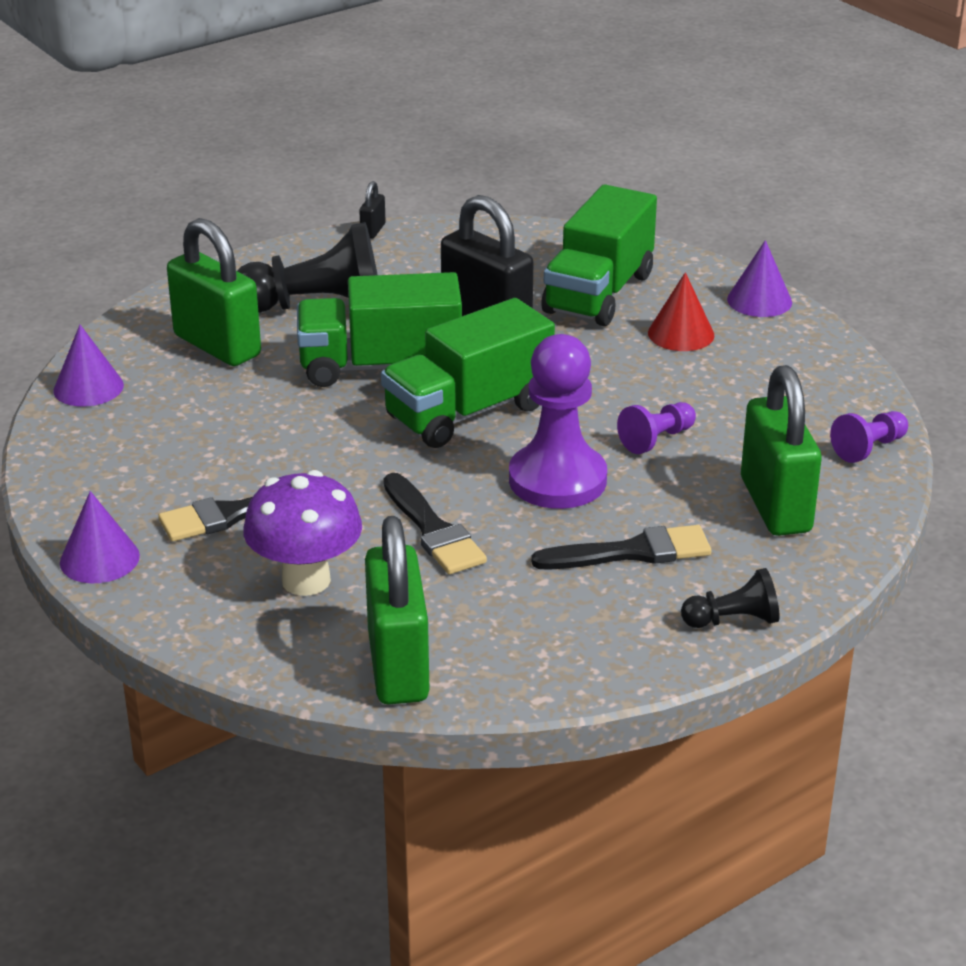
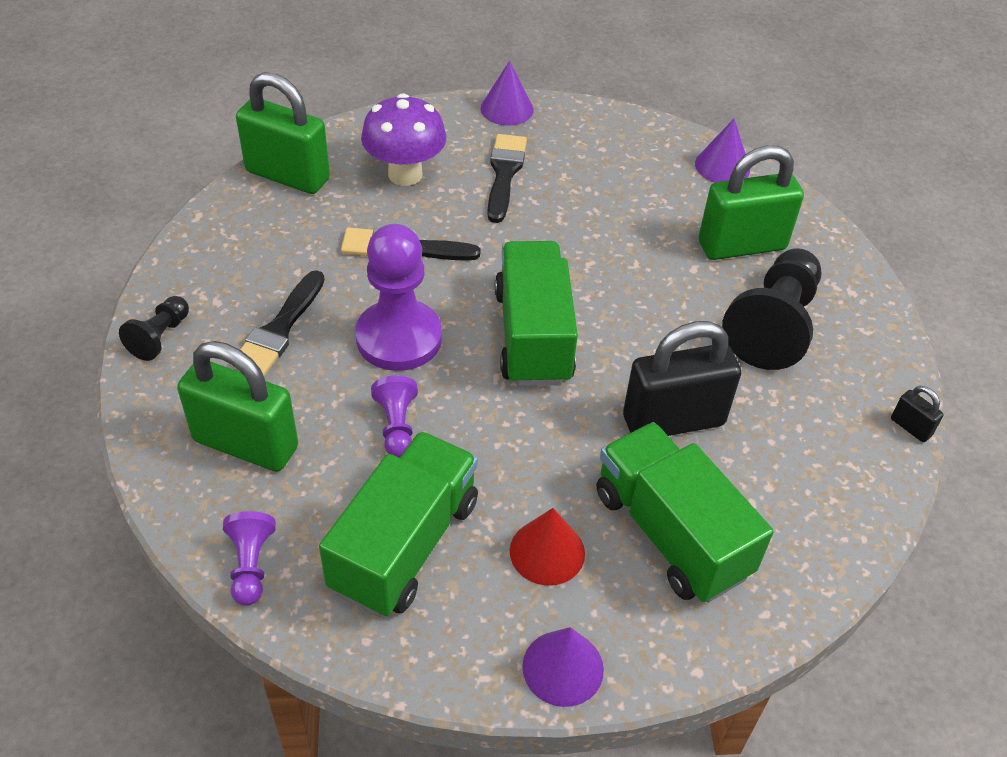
camera: 120 degrees right, 15 degrees up
(380, 367) = (642, 318): green truck -> green truck (405, 545)

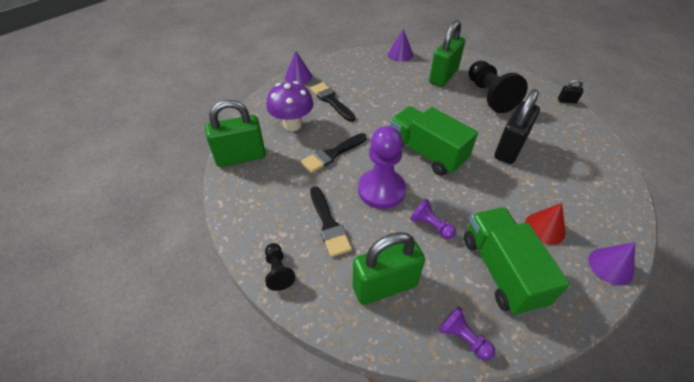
camera: 40 degrees left, 0 degrees up
(671, 533) = (565, 187): green truck -> none

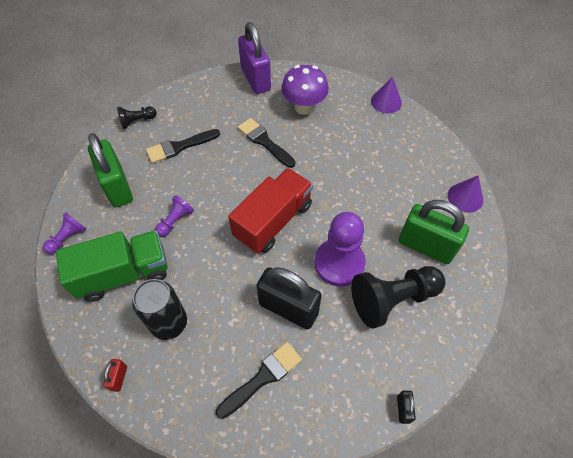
camera: 85 degrees right, 10 degrees up
(241, 157) = (255, 79): green padlock -> purple padlock
(331, 101) = (348, 134): black brush -> black brush (263, 378)
(381, 190) = (219, 182): purple pawn -> purple pawn (339, 263)
(426, 153) = (273, 221): green truck -> red truck
(545, 228) = (169, 323): red cone -> black can
(610, 266) = (119, 378): purple cone -> red padlock

